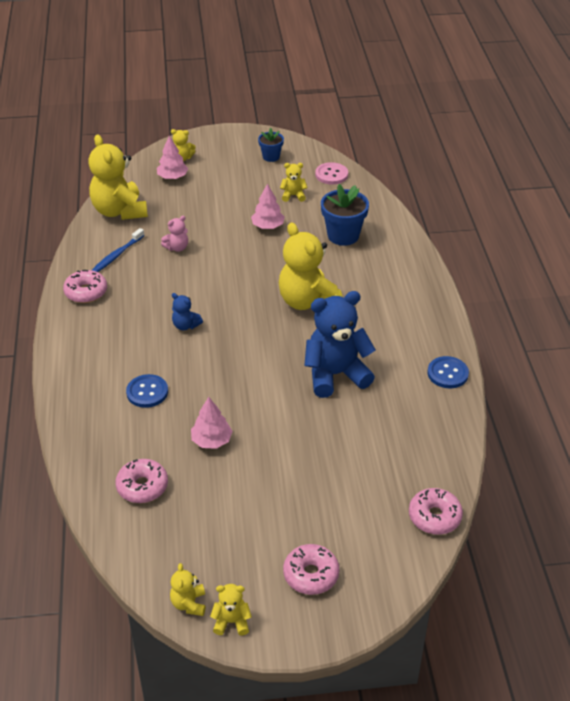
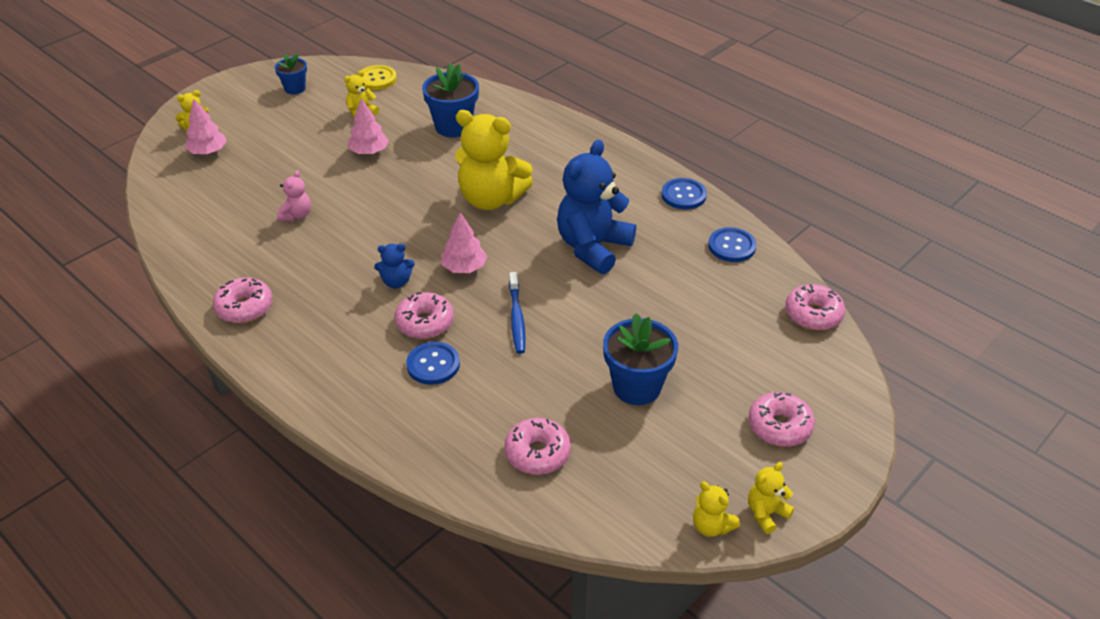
camera: 40 degrees left, 0 degrees up
(117, 255) = (236, 254): blue toothbrush -> blue toothbrush (517, 318)
(119, 211) = (185, 211): yellow teddy bear -> none
(172, 362) = (425, 323): none -> pink donut
(211, 440) = (552, 370): pink tree -> pink tree (464, 267)
(250, 486) = (637, 387): none -> blue flower pot
(331, 174) = (377, 79): pink button -> yellow button
(436, 431) = (731, 246): none -> blue button

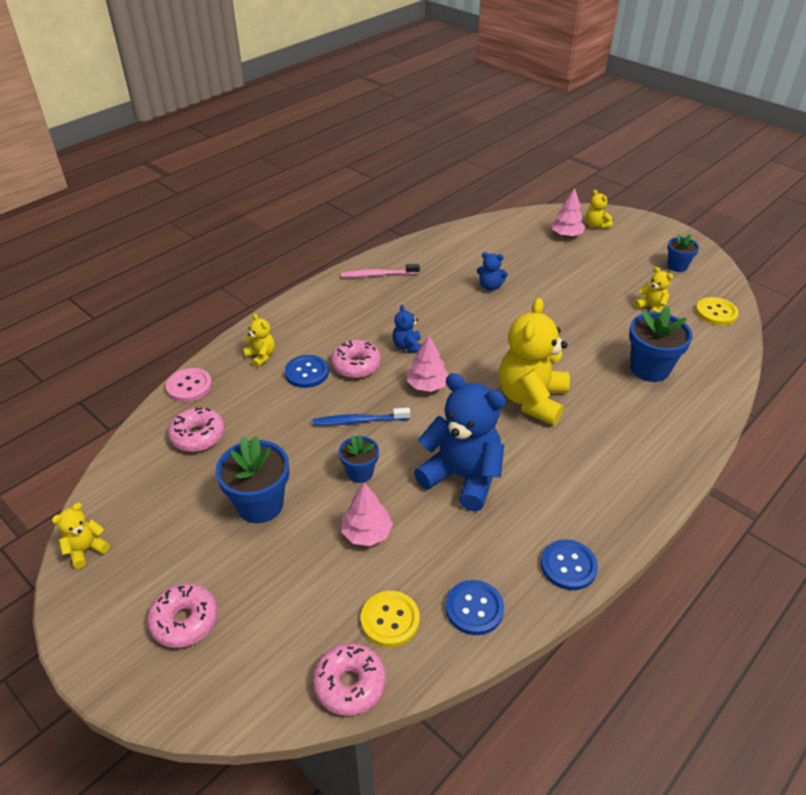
camera: 90 degrees right, 0 degrees up
(244, 308) = (378, 275): pink donut -> pink toothbrush
(296, 215) = (490, 286): pink teddy bear -> blue teddy bear
(369, 152) = (590, 317): pink tree -> pink tree (367, 533)
(447, 476) = (189, 386): none -> pink button
(590, 315) = (360, 472): none -> blue flower pot
(751, 293) = (390, 620): none -> yellow button
(766, 513) = (84, 594): yellow teddy bear -> yellow teddy bear (261, 356)

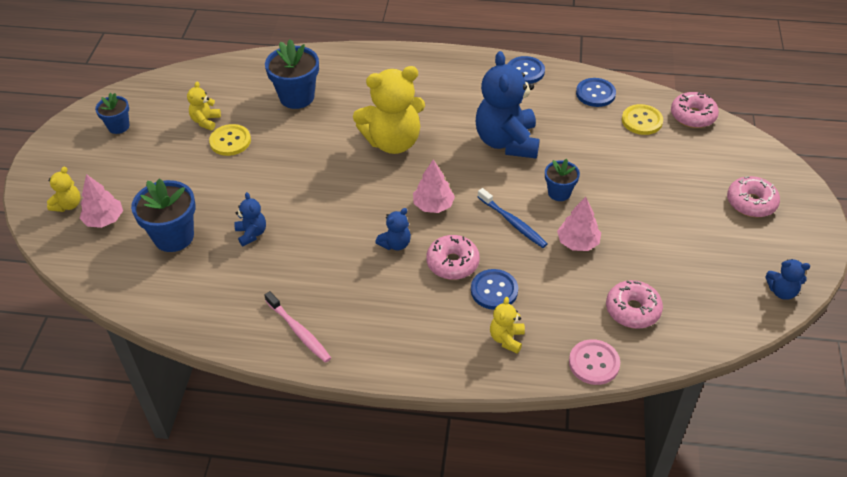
camera: 125 degrees left, 5 degrees up
(86, 550) = (782, 291): yellow teddy bear -> blue teddy bear
(260, 504) = (643, 226): blue flower pot -> blue flower pot (174, 237)
(367, 533) = (601, 161): pink tree -> pink tree (577, 242)
(716, 312) = (184, 85): yellow button -> yellow button (230, 141)

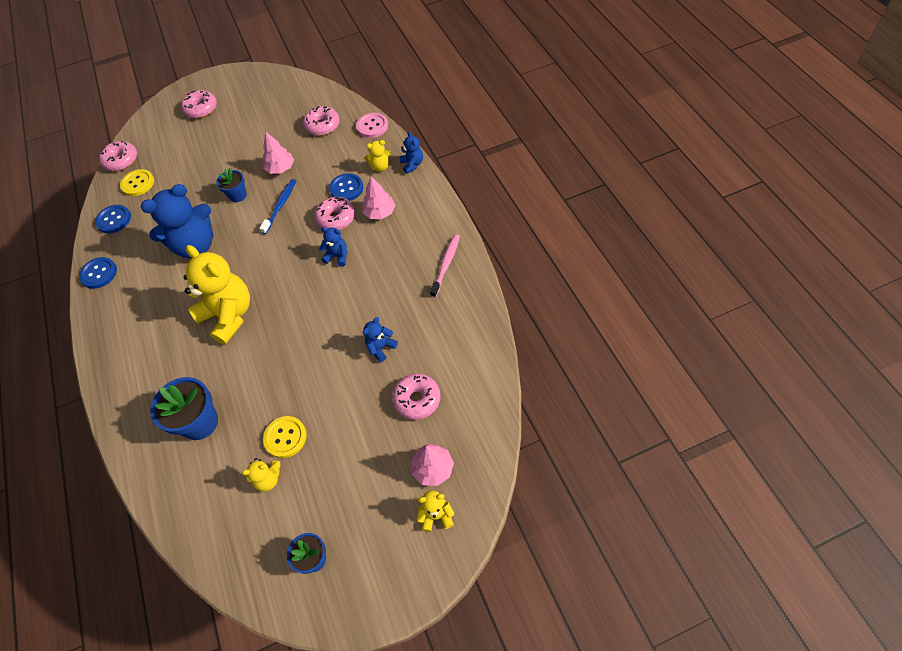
camera: 115 degrees left, 10 degrees up
(174, 237) = (417, 399): blue flower pot -> pink donut
(433, 205) = (287, 255): pink tree -> pink tree (380, 212)
(782, 291) = (271, 77): blue teddy bear -> blue teddy bear (412, 164)

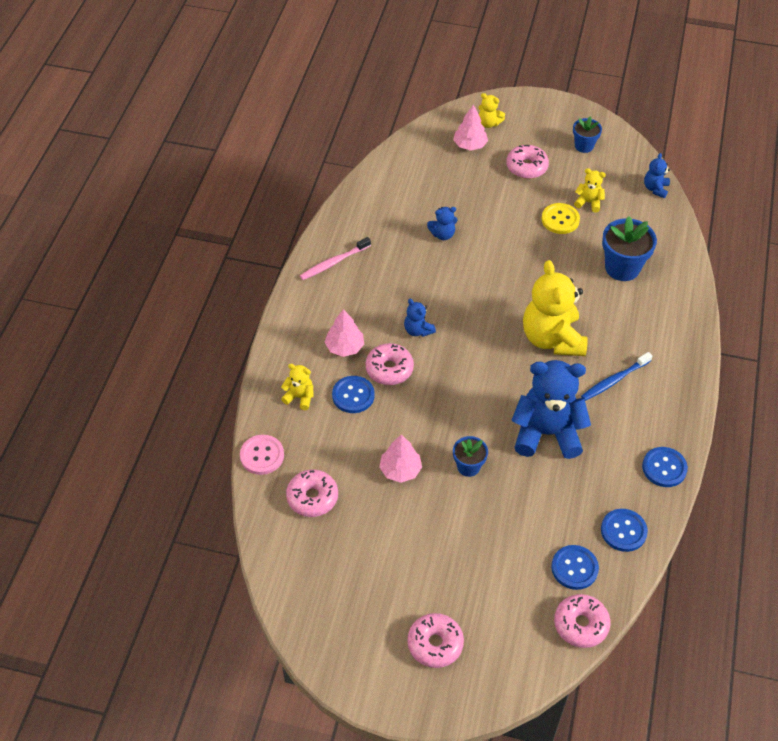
camera: 150 degrees left, 5 degrees down
(138, 183) = (574, 568): yellow button -> blue button
(280, 206) = (433, 421): blue toothbrush -> blue toothbrush (614, 380)
(412, 164) = (268, 377): blue teddy bear -> blue teddy bear (655, 189)
(417, 399) = (445, 187): pink donut -> pink donut (526, 167)

